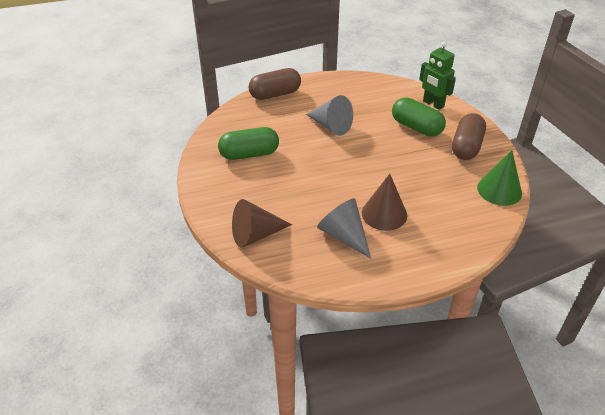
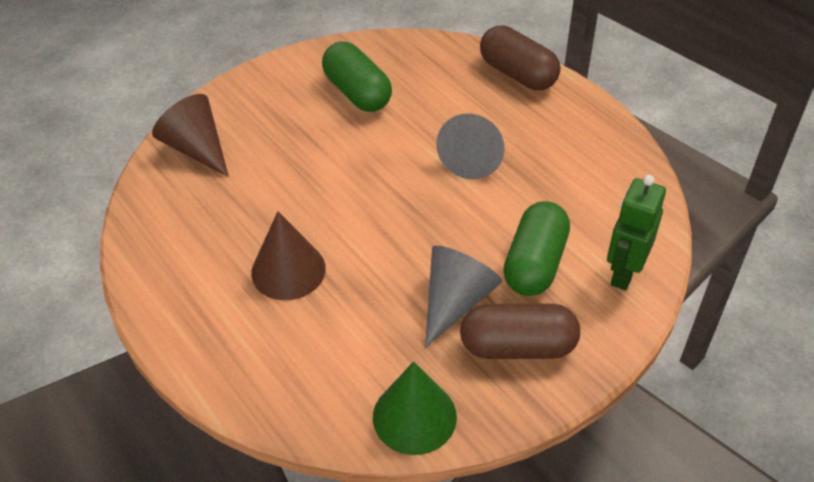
camera: 70 degrees right, 5 degrees up
(344, 235) = (225, 236): grey cone -> grey cone (455, 301)

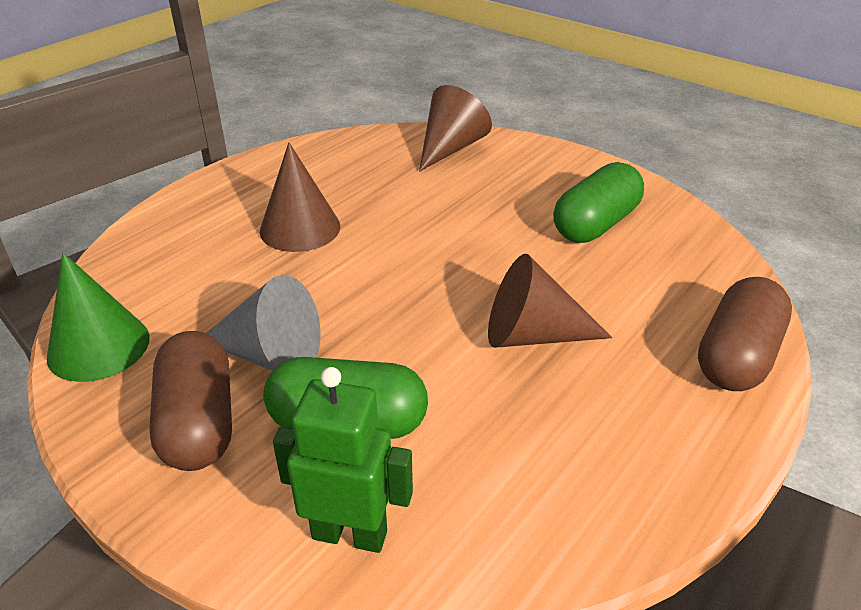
camera: 75 degrees right, 10 degrees down
(473, 156) = (532, 335): grey cone -> brown cone

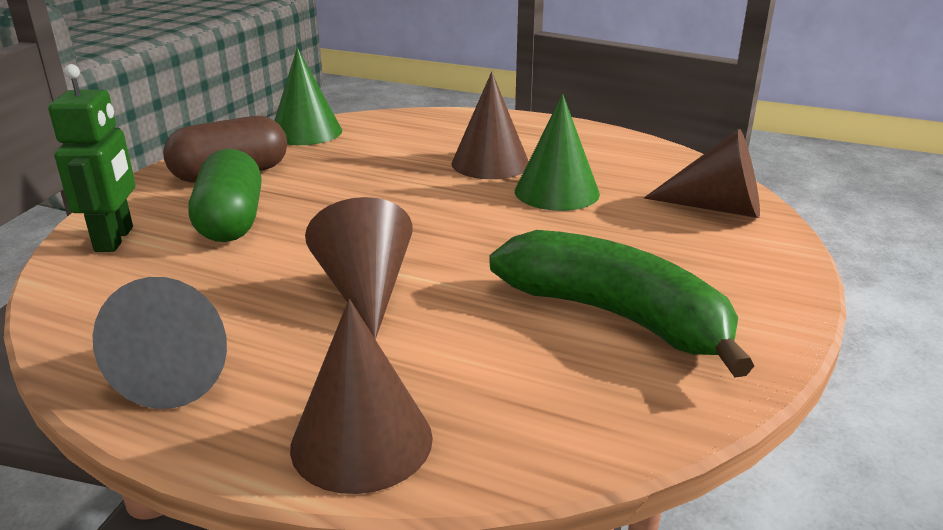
camera: 75 degrees right, 10 degrees down
(270, 355) = (308, 182): grey cone -> grey cone (183, 370)
(386, 206) = (556, 192): none -> green cone
(595, 224) = (616, 316): green capsule -> green banana
(736, 356) = (361, 441): brown capsule -> brown cone

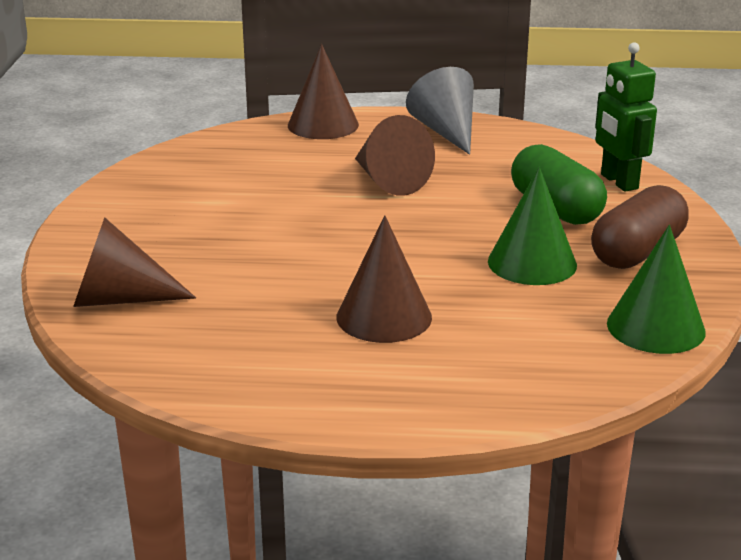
camera: 160 degrees right, 0 degrees up
(556, 192) = (289, 289): green cone -> green cone (532, 263)
(616, 316) = (206, 193): green banana -> none

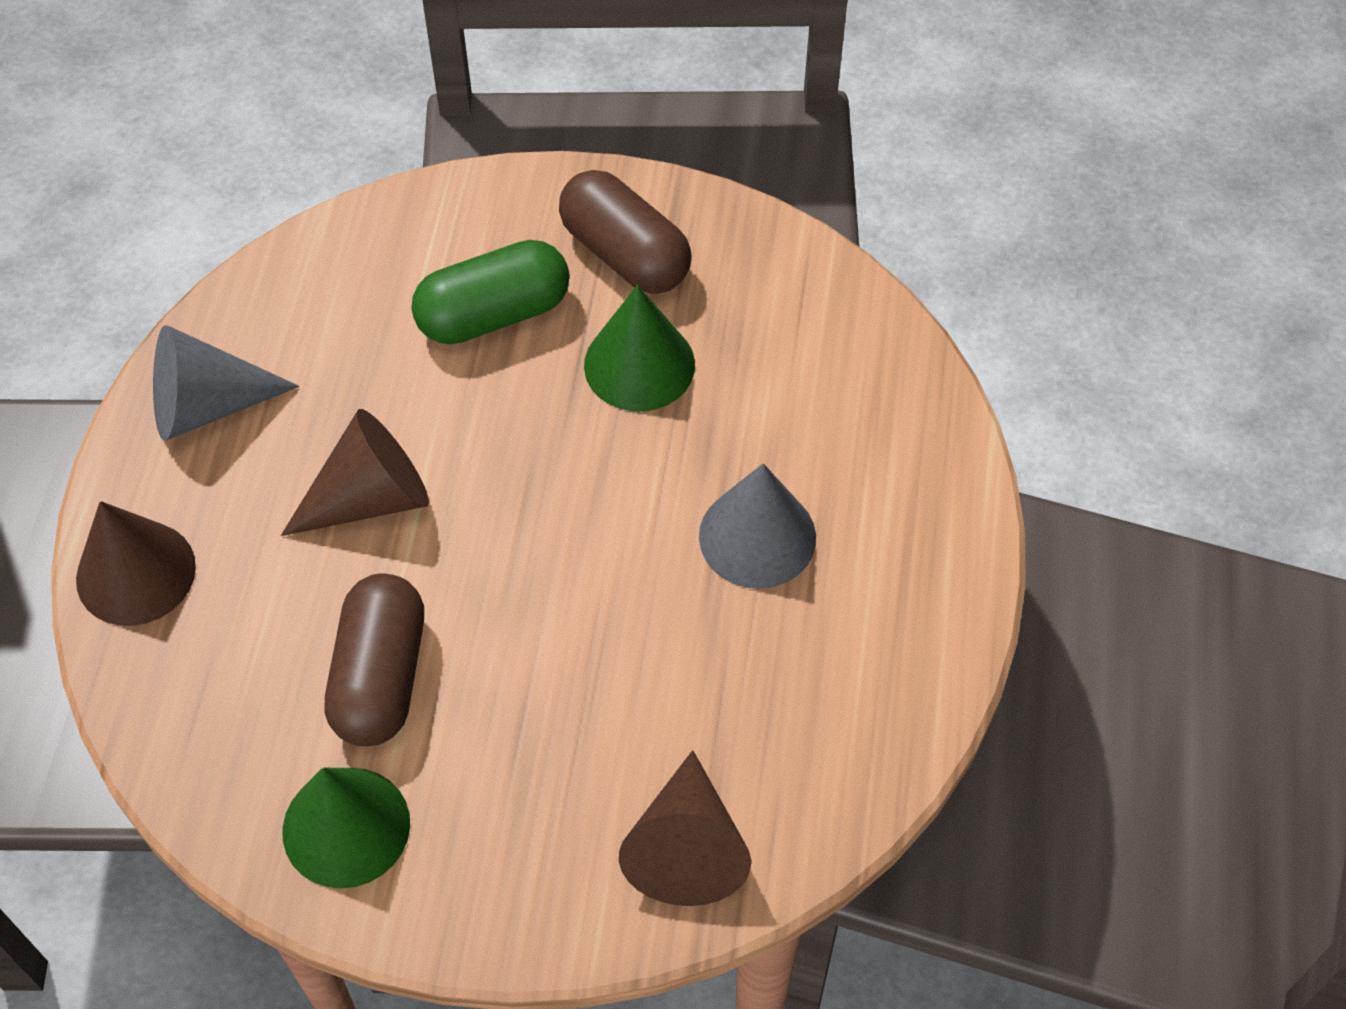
camera: 85 degrees left, 30 degrees up
(255, 193) = (380, 676): none -> brown capsule
(384, 317) = (757, 536): brown cone -> grey cone
(618, 182) = (425, 230): green robot -> none
(655, 327) = (799, 276): green cone -> green cone (346, 827)

